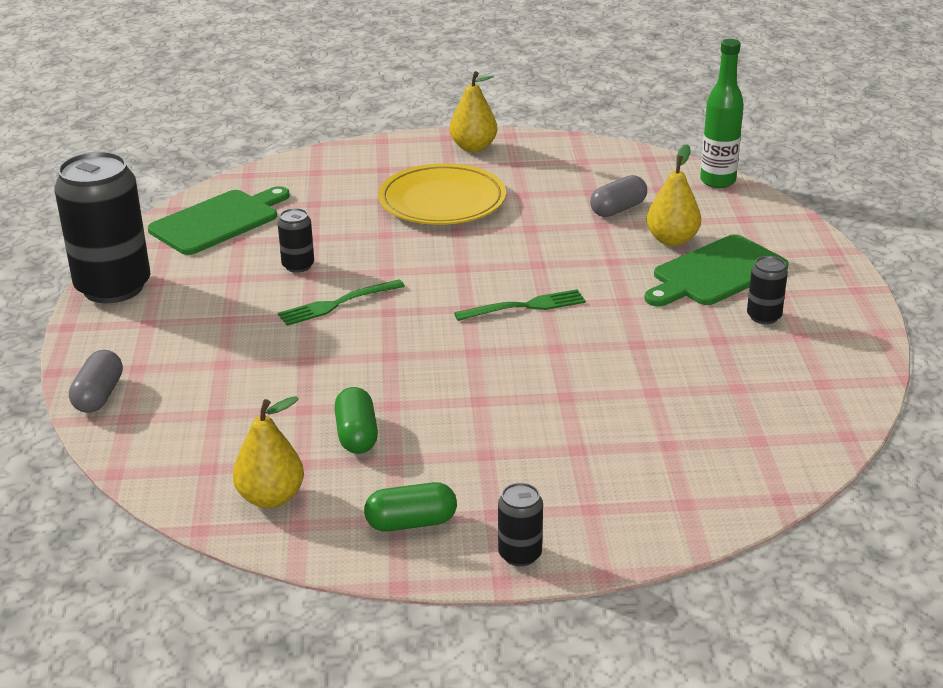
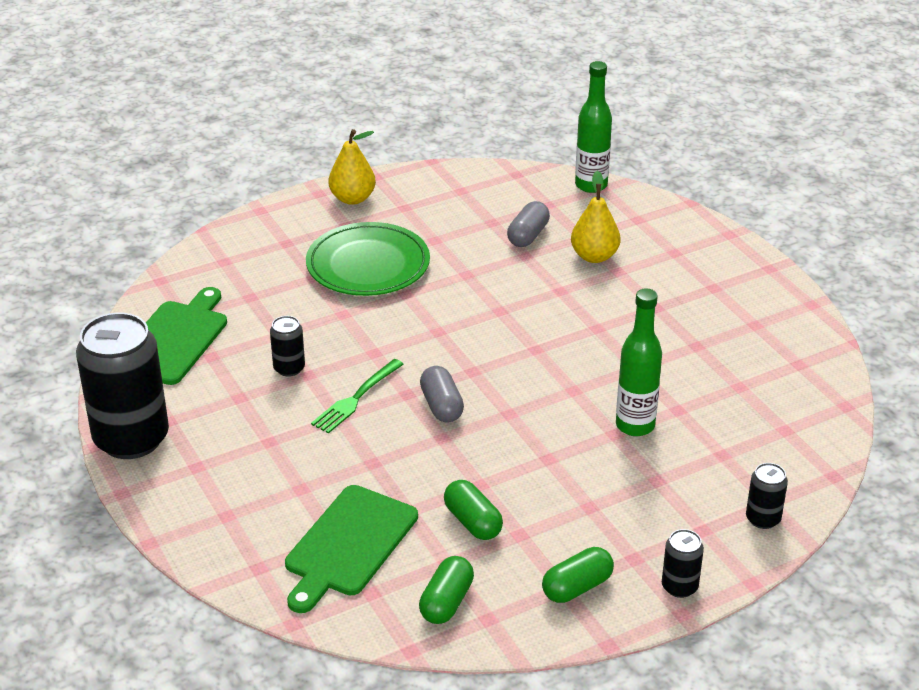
camera: 25 degrees left, 5 degrees up
(98, 396) = (214, 554): grey capsule -> grey capsule (441, 406)
(271, 497) = (446, 602): yellow pear -> green capsule
(442, 201) = (368, 265): yellow plate -> green plate
(525, 306) = (520, 356): green fork -> none
(594, 394) = (635, 425): none -> green bottle
(716, 273) = (651, 281): green cutting board -> green cutting board (348, 545)
(764, 316) = (716, 313): black can -> black can (763, 519)

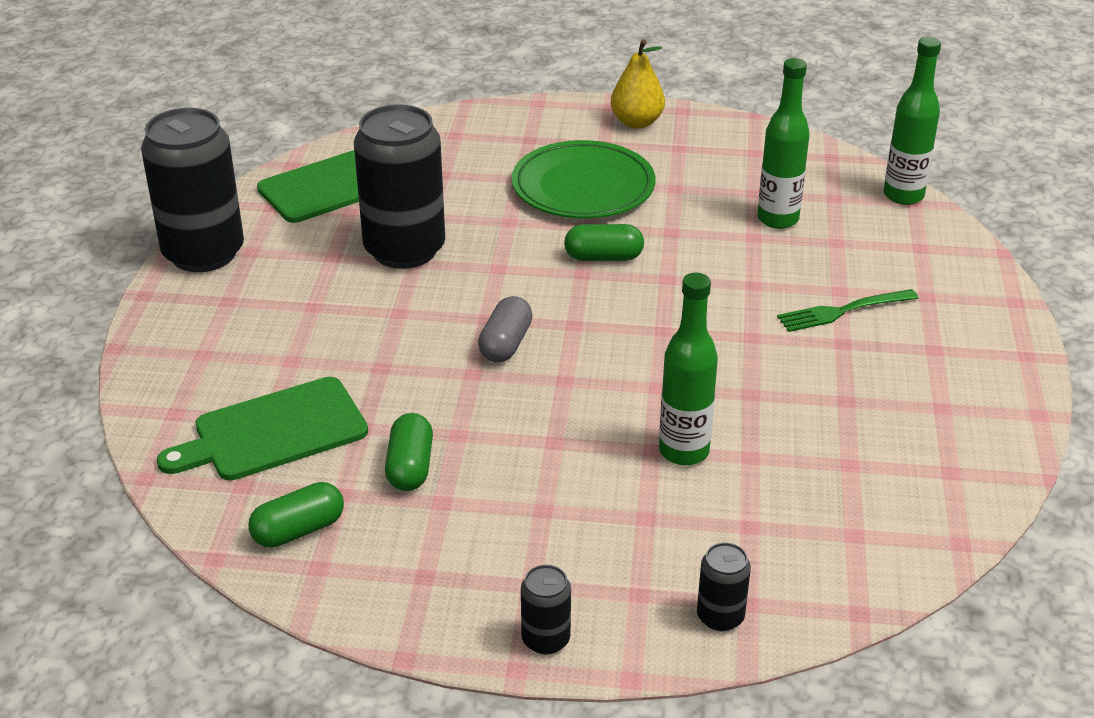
camera: 35 degrees right, 0 degrees up
(289, 368) = (404, 250): black can -> black can, size x2.27
(356, 398) = (433, 302): green fork -> green fork (843, 311)
(528, 235) = (777, 219): grey capsule -> green bottle
(577, 587) = (439, 583): green capsule -> green capsule (603, 257)
(594, 256) = (828, 266): yellow pear -> none

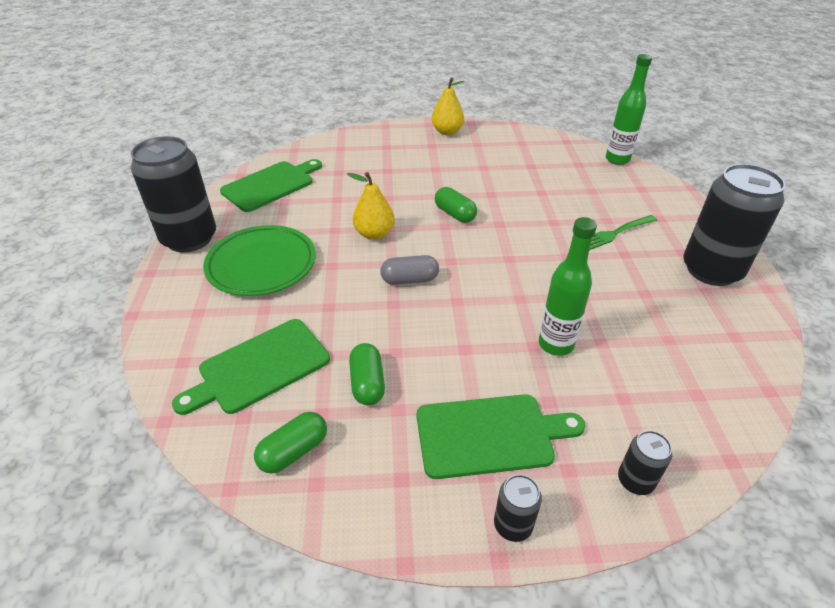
camera: 10 degrees left, 5 degrees up
(404, 250) = (325, 222): black can -> black can (711, 270)
(472, 274) = (374, 234): none -> yellow pear
(505, 344) = (409, 280): grey capsule -> grey capsule turned 75 degrees clockwise
(552, 544) = (490, 435): none -> green cutting board
(583, 187) = (428, 172): green plate -> green plate (261, 264)
(603, 257) = (455, 214): green capsule -> green capsule turned 60 degrees clockwise
(777, 219) = (551, 180): green bottle -> none

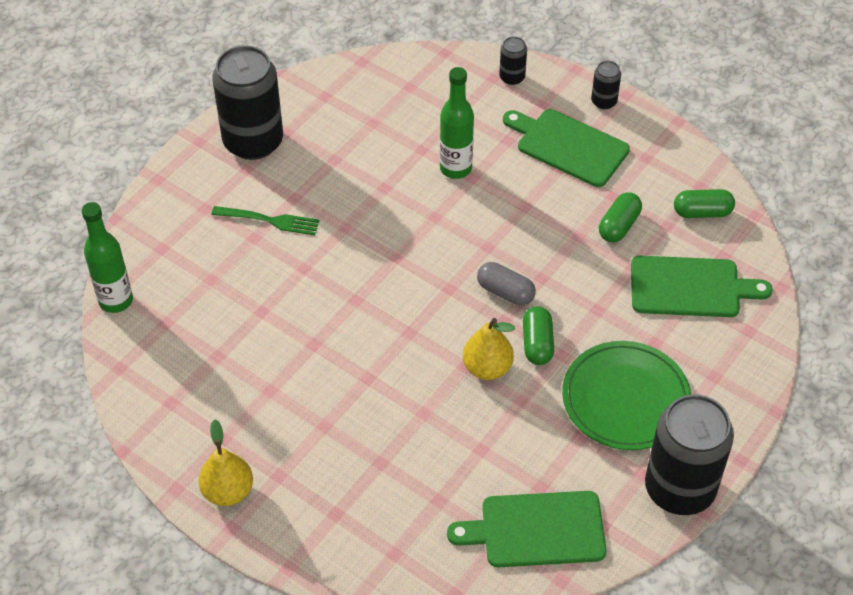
camera: 140 degrees left, 10 degrees up
(455, 214) = (382, 341): green capsule -> green capsule (537, 344)

